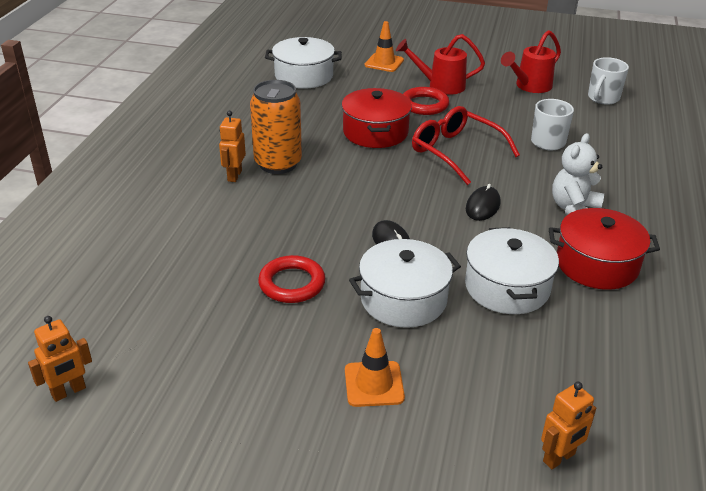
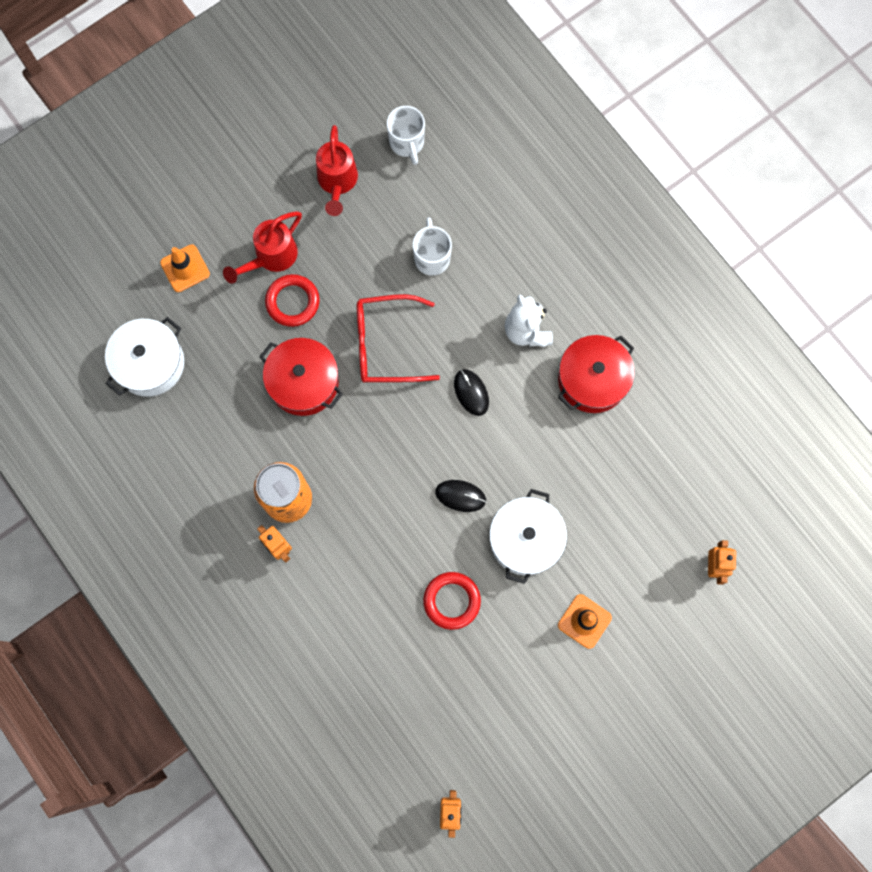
camera: 50 degrees left, 40 degrees up
(507, 287) = (567, 461): white pot -> none

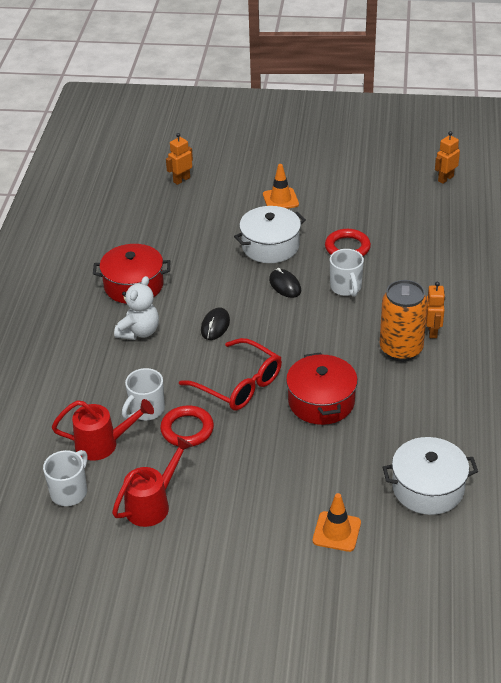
camera: 135 degrees left, 35 degrees down
(271, 257) = (260, 491): red watering can -> red watering can (103, 444)
(292, 302) = (276, 452): red ring -> red ring (187, 429)
(403, 540) = (346, 288): none -> white mug

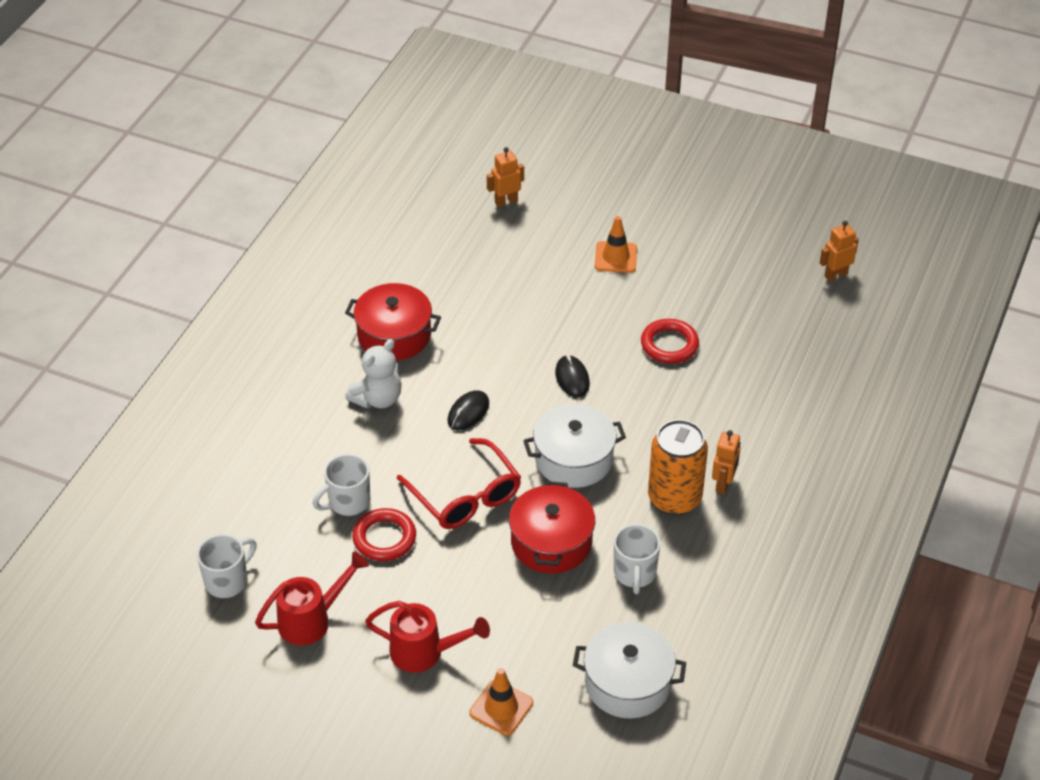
camera: 15 degrees right, 5 degrees up
(103, 444) = (284, 532): red watering can -> red watering can (424, 652)
(270, 246) = (576, 320): white pot -> white pot (574, 459)
(346, 288) = (644, 399): white mug -> white mug (635, 573)

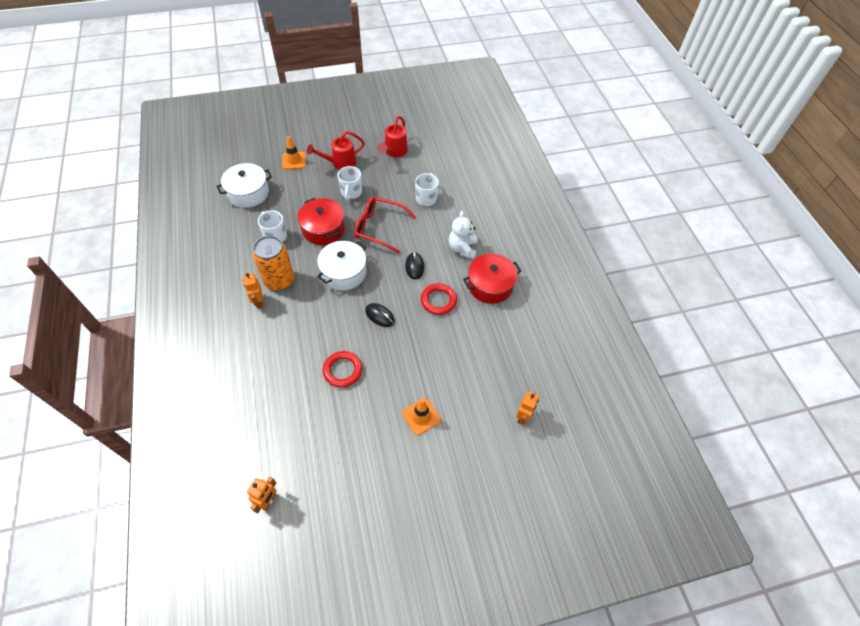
camera: 140 degrees right, 10 degrees up
(227, 581) = (440, 148): white mug -> white mug (351, 193)
(384, 538) = (396, 193): red ring -> red ring (438, 300)

